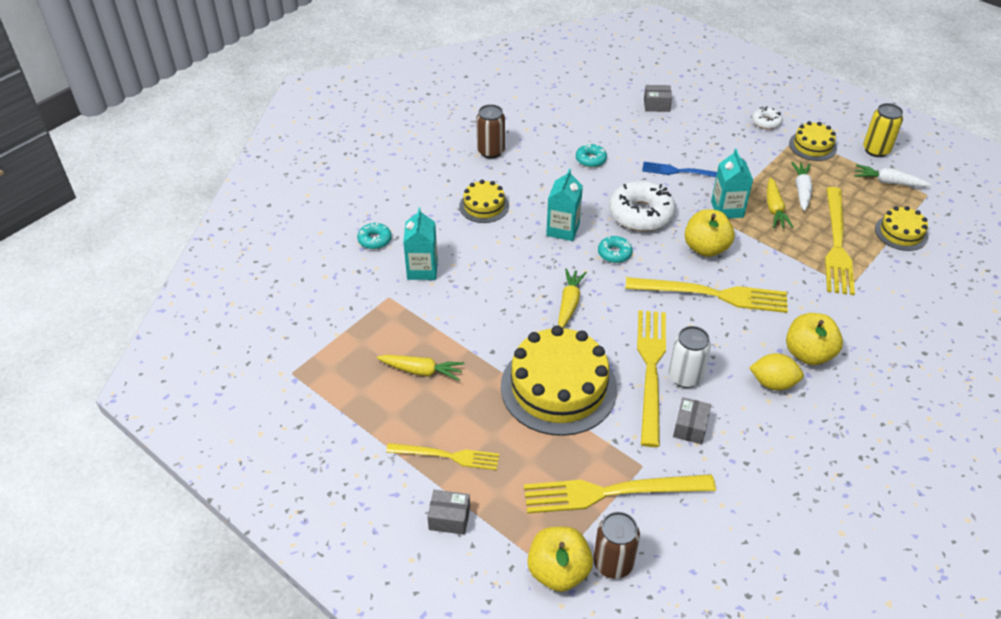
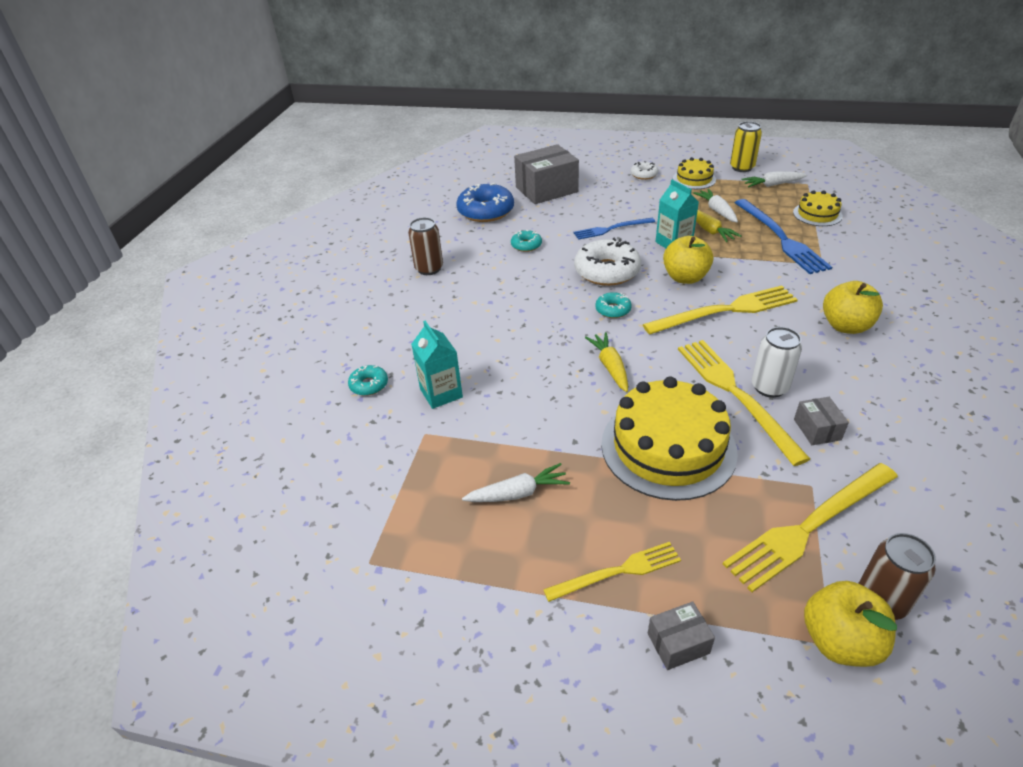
camera: 25 degrees left, 5 degrees down
(421, 371) = (518, 493): yellow carrot -> white carrot
(484, 206) = (459, 315): yellow cake -> none
(563, 229) = (549, 307): turquoise carton -> none
(582, 109) = (486, 211): none -> blue donut
(656, 105) = (546, 189): grey box -> grey box, size x2.09
(773, 383) = (843, 361): yellow lemon -> none
(837, 244) = (781, 238): yellow fork -> blue fork

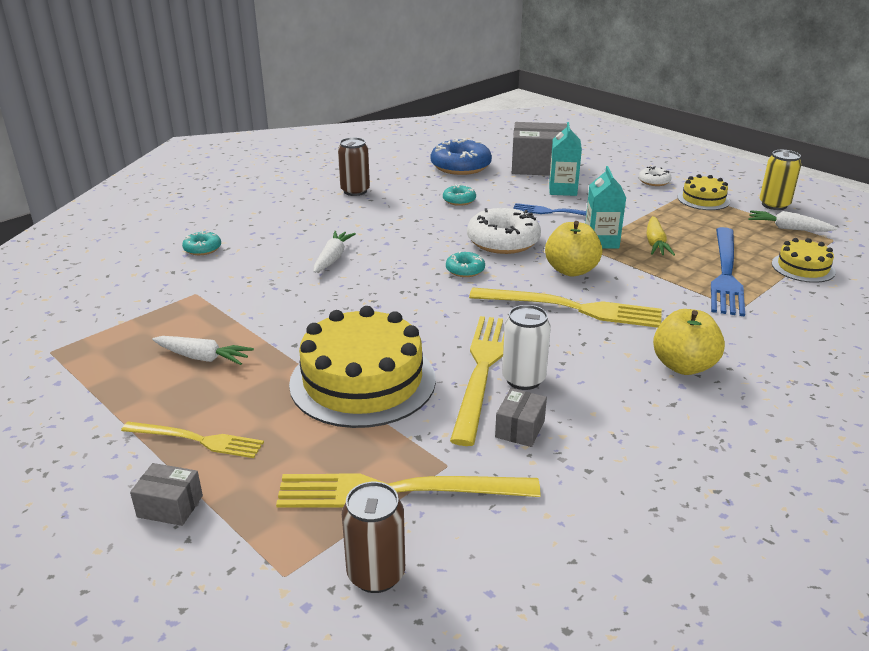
camera: 30 degrees right, 10 degrees down
(441, 393) = (243, 273): turquoise carton -> turquoise carton (562, 190)
(610, 367) = (400, 308): yellow carrot -> none
(717, 211) = (688, 231): white carrot -> white carrot (333, 258)
(839, 641) = (295, 579): yellow apple -> none

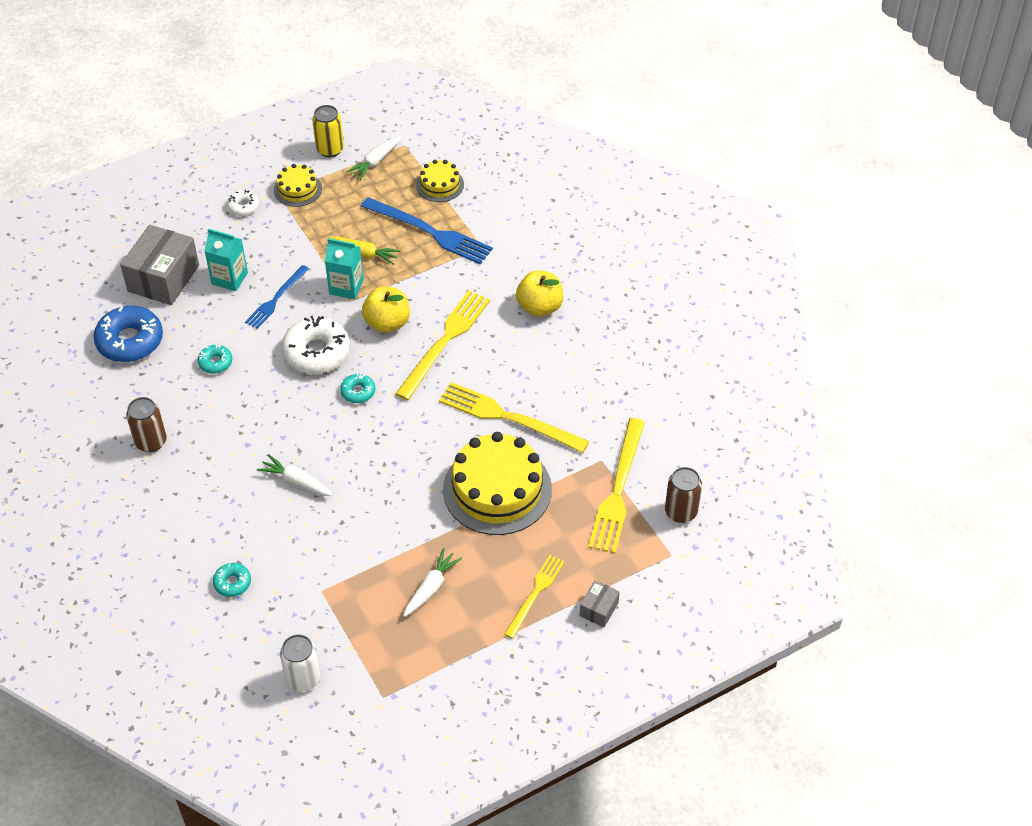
camera: 75 degrees left, 20 degrees up
(520, 429) = (578, 414): grey box -> none
(523, 379) = (526, 397): white can -> white can (303, 678)

